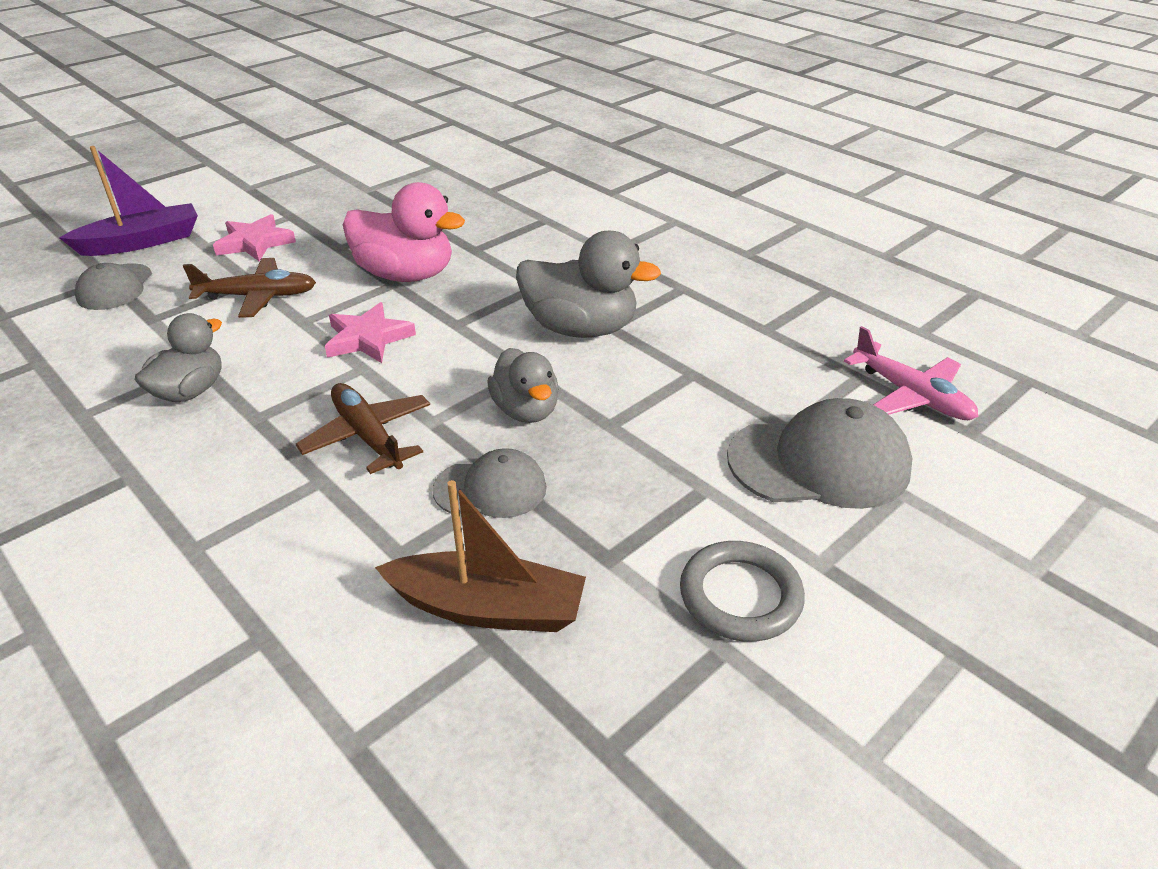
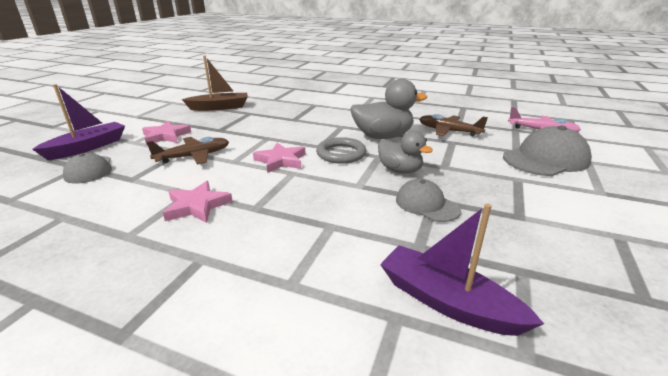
camera: 25 degrees left, 10 degrees down
(190, 391) = (197, 206): grey duck -> pink star
(341, 643) = (447, 301): none -> purple boat
(368, 436) = (333, 200): brown plane -> brown plane (449, 131)
(406, 275) = (270, 133): pink duck -> none
(488, 608) = (498, 255): brown boat -> brown boat (219, 107)
(490, 489) = (427, 204): grey cap -> grey cap turned 105 degrees counterclockwise
(740, 596) = (593, 213): grey ring -> grey ring (341, 154)

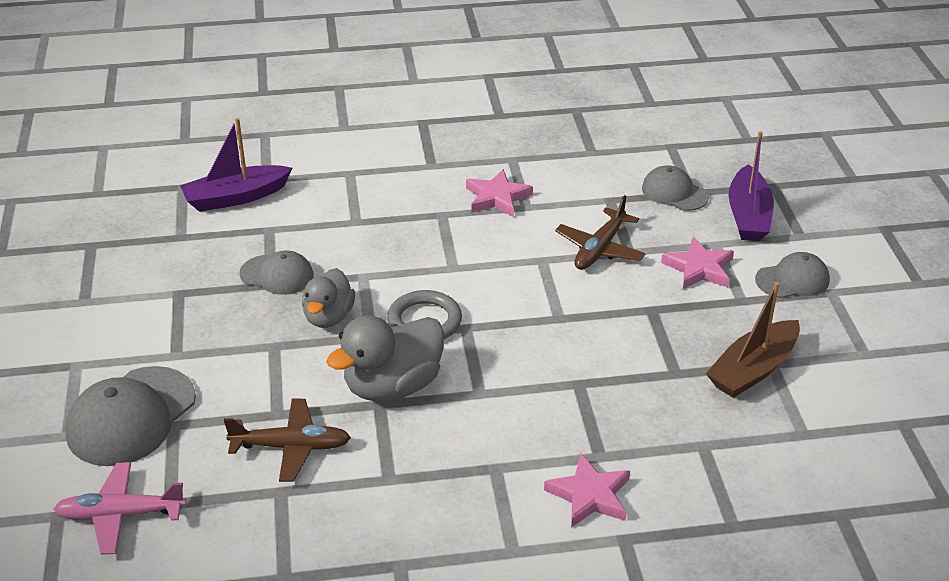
camera: 150 degrees right, 10 degrees up
(139, 122) = (792, 280): none -> grey cap
(281, 160) = (488, 281): pink star -> pink star (590, 495)
(400, 170) = (329, 317): grey duck -> grey duck turned 90 degrees counterclockwise
(447, 301) = (236, 197): purple boat -> purple boat turned 150 degrees clockwise

